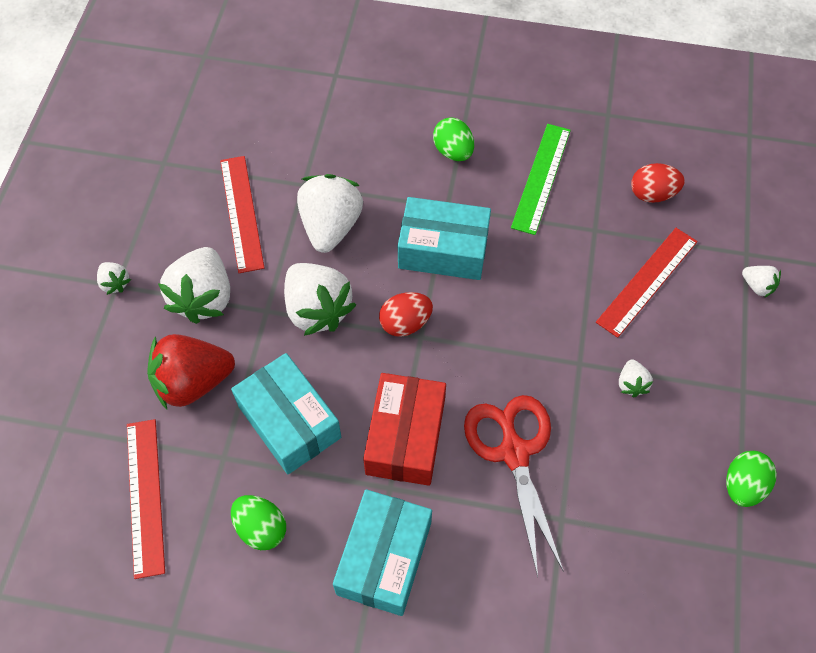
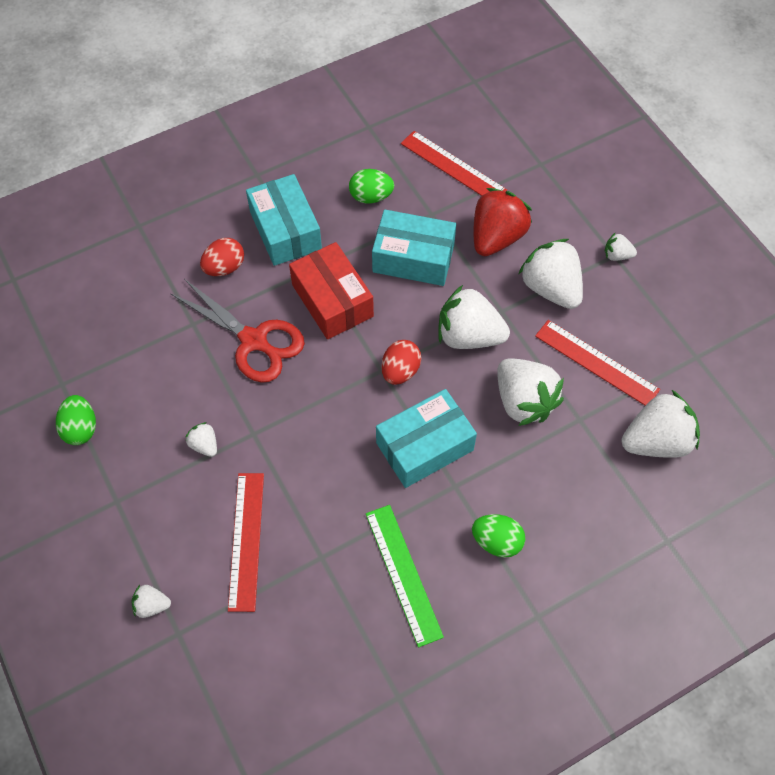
camera: 140 degrees right, 0 degrees up
(267, 132) = (656, 441): none -> white strawberry
(652, 194) = (297, 633): red egg -> red egg (224, 267)

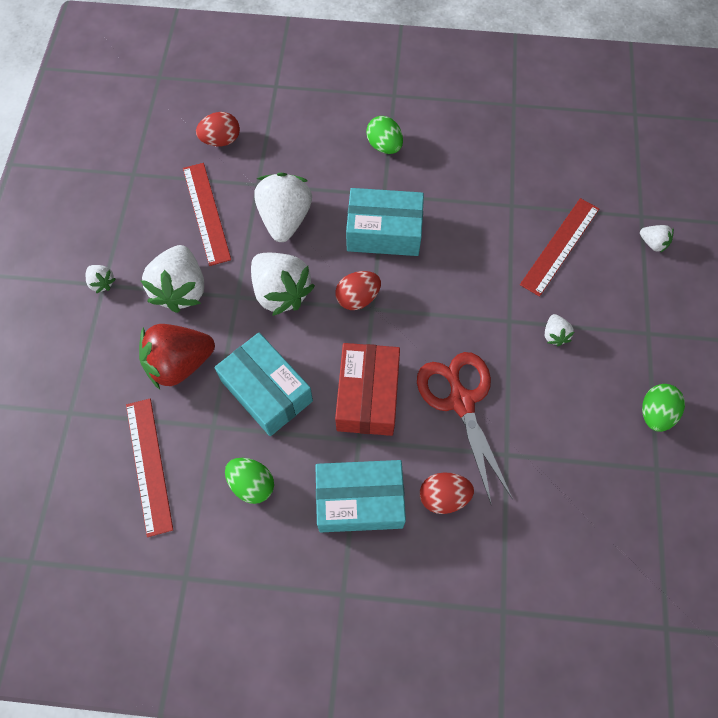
camera: 145 degrees left, 5 degrees up
(285, 230) = (359, 500): turquoise box -> turquoise box turned 75 degrees clockwise
(403, 574) = (462, 163): green ruler -> none
(656, 441) = (221, 140): white strawberry -> red egg

